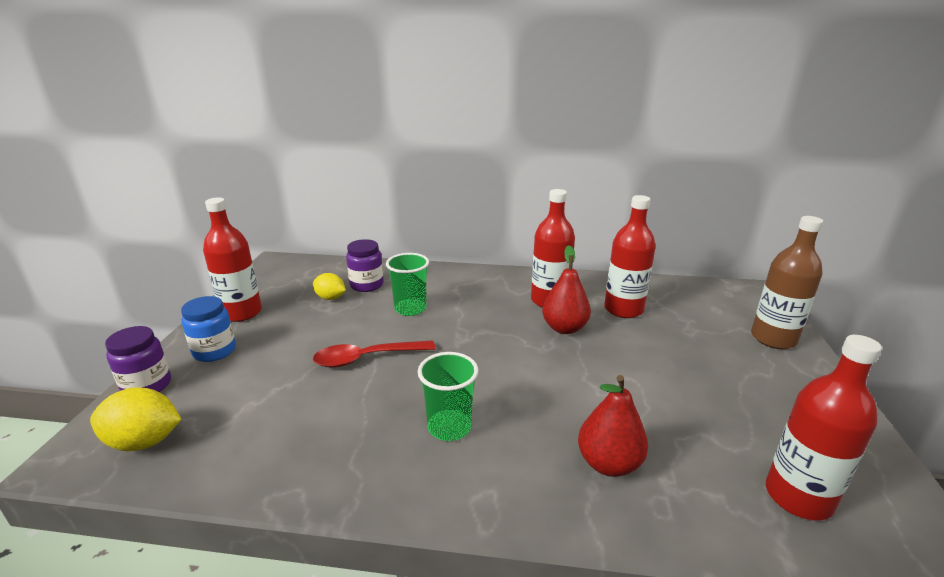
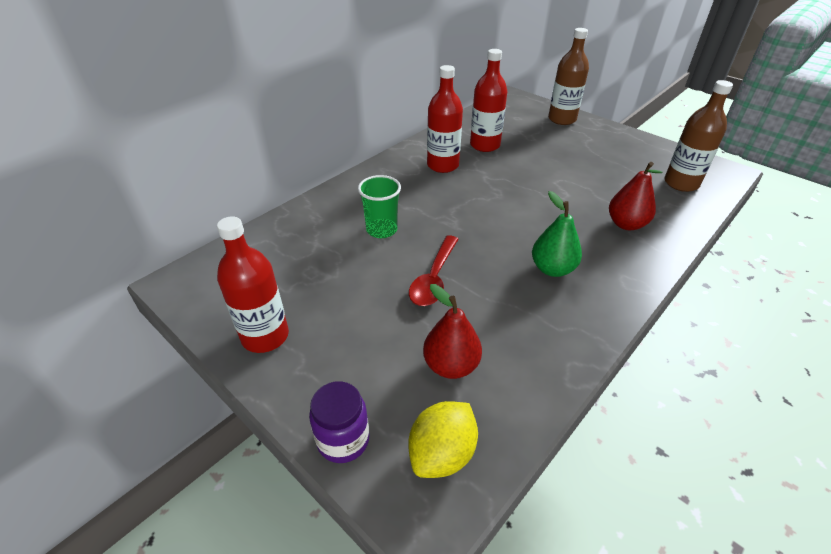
camera: 55 degrees left, 15 degrees up
(214, 351) = (325, 373): blue jar -> none
(330, 298) = (308, 267): yellow lemon -> none
(367, 285) = (310, 238): purple jar -> none
(449, 427) = (552, 269): green cup -> green pear
(564, 328) = (484, 176): red pear -> red pear (451, 365)
(798, 497) = (681, 183): red bottle -> brown bottle

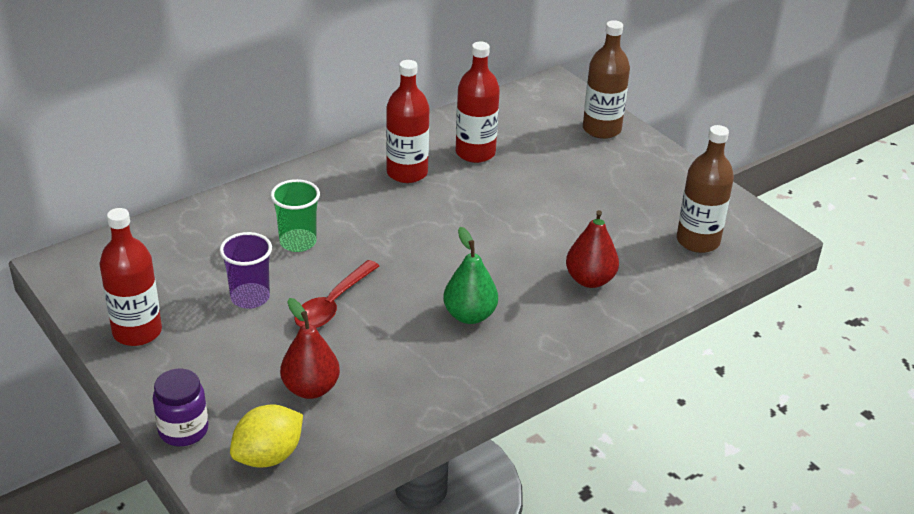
camera: 10 degrees right, 5 degrees down
(359, 284) = (250, 297): none -> purple cup

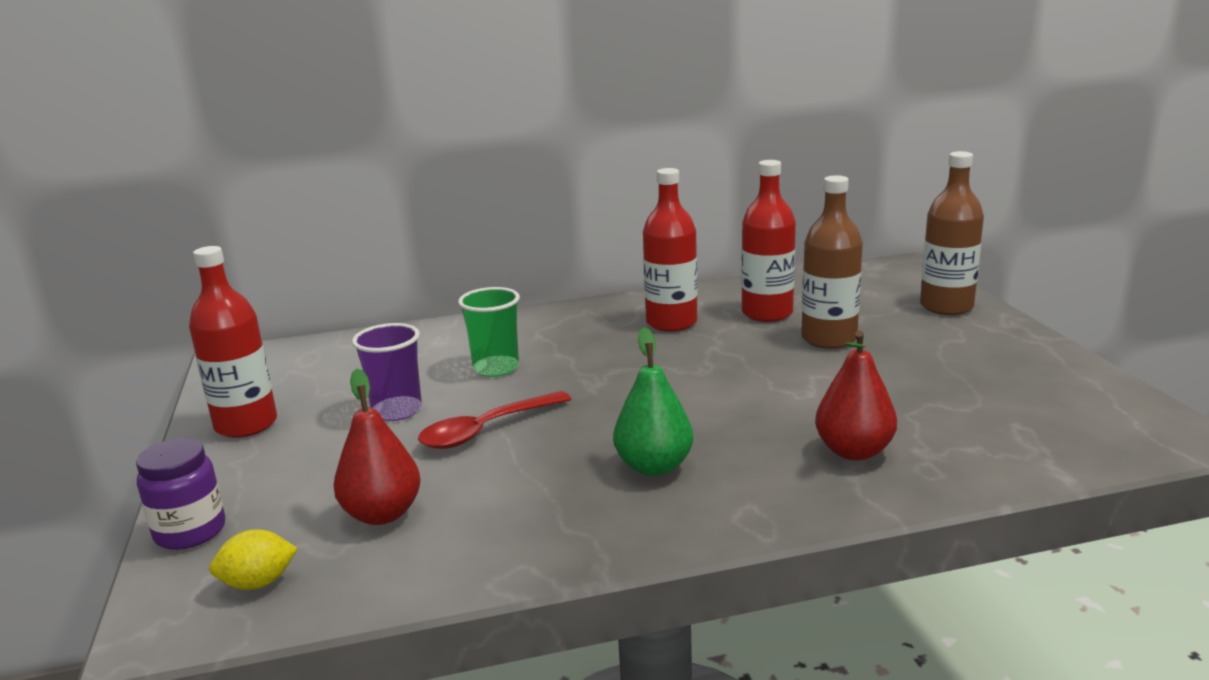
camera: 25 degrees right, 15 degrees down
(268, 456) = (258, 583): yellow lemon -> yellow lemon, size x0.65
(698, 241) = (1047, 429): brown bottle -> brown bottle (829, 339)

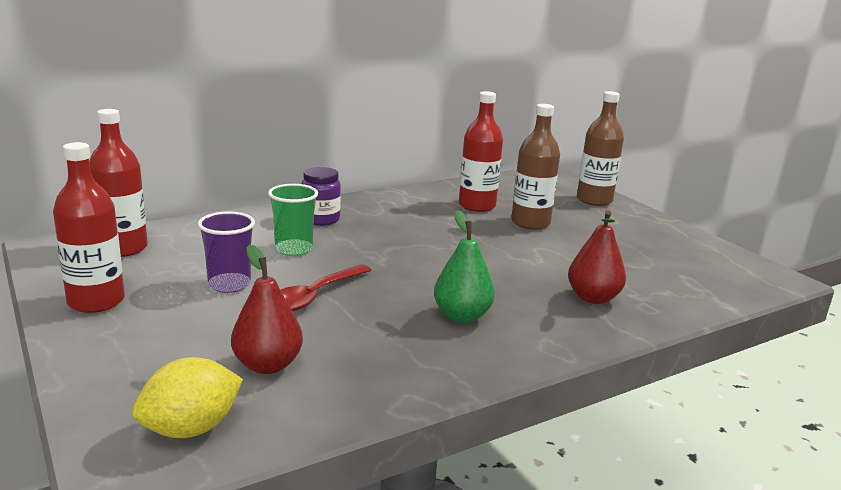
camera: 20 degrees left, 0 degrees up
(190, 532) = (98, 393): purple jar -> purple jar (320, 219)
(258, 583) = (191, 429): yellow lemon -> yellow lemon, size x1.53
(671, 322) = (411, 213): red bottle -> red bottle (123, 248)

